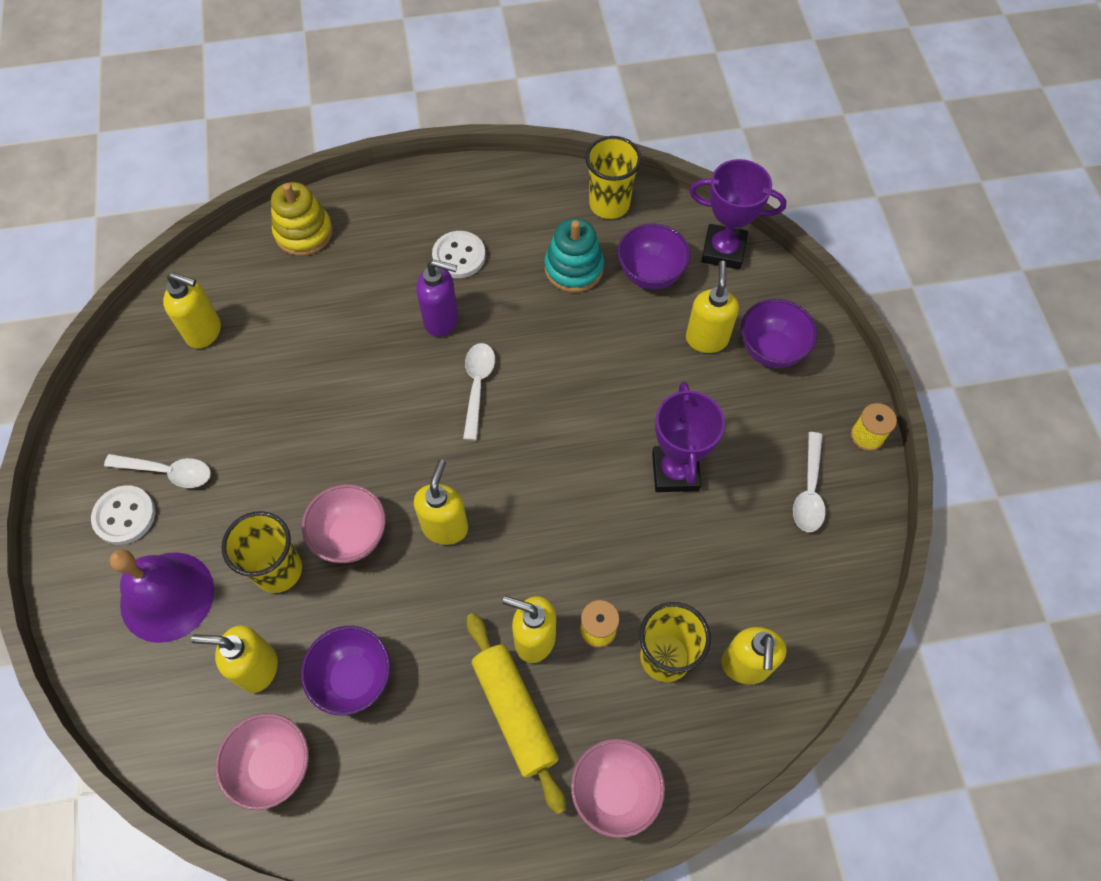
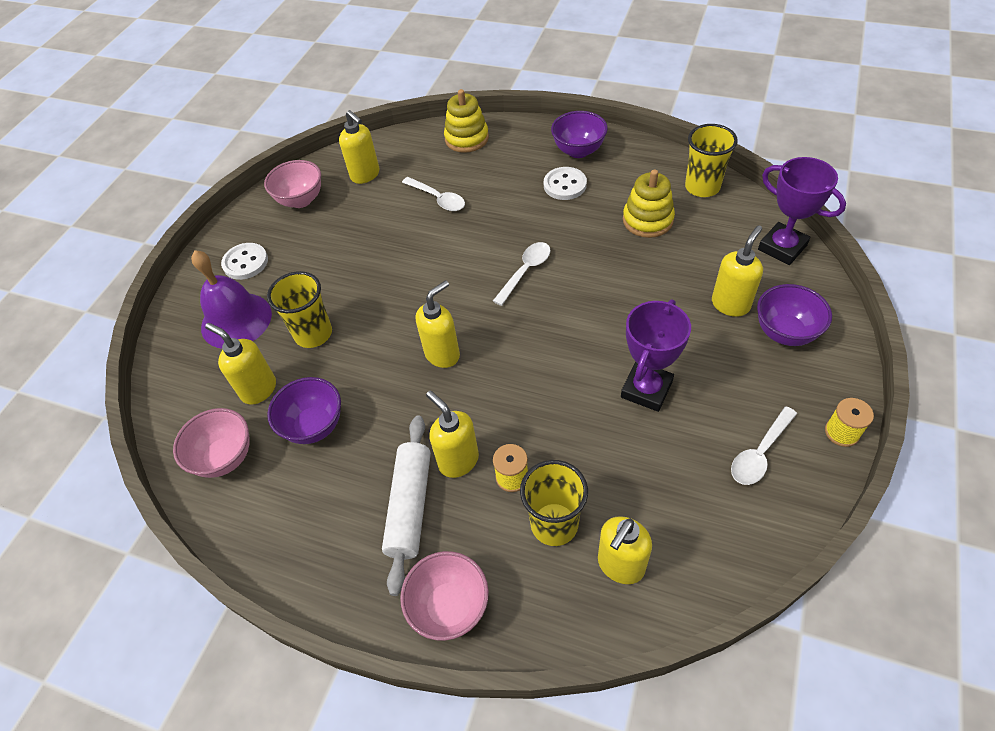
camera: 35 degrees right, 10 degrees down
(168, 472) = (288, 247): white spoon -> white spoon (438, 199)
(351, 536) = (374, 333): pink bowl -> pink bowl (301, 200)
(442, 320) = (526, 221): purple soap dispenser -> none
(515, 712) = (410, 506): yellow rolling pin -> white rolling pin
(574, 268) = (647, 220): turquoise stacking toy -> yellow stacking toy
(650, 274) = (708, 243): purple bowl -> purple bowl (578, 151)

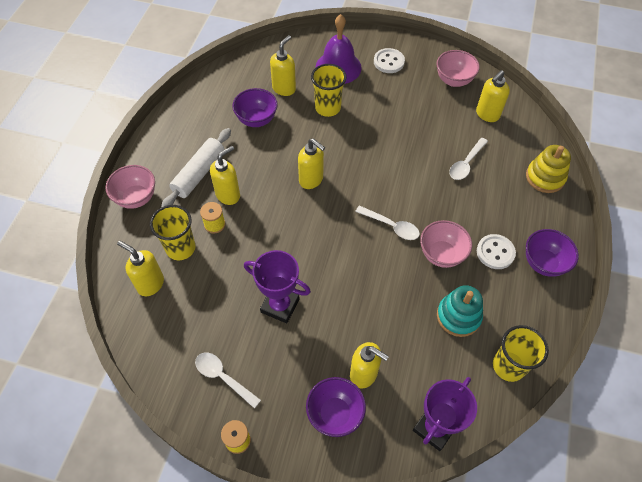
camera: 80 degrees right, 5 degrees up
(225, 457) = (237, 83): pink bowl -> pink bowl (441, 254)
(410, 506) = (199, 173): white rolling pin -> white rolling pin turned 60 degrees counterclockwise
(647, 220) = (458, 316): yellow stacking toy -> turquoise stacking toy

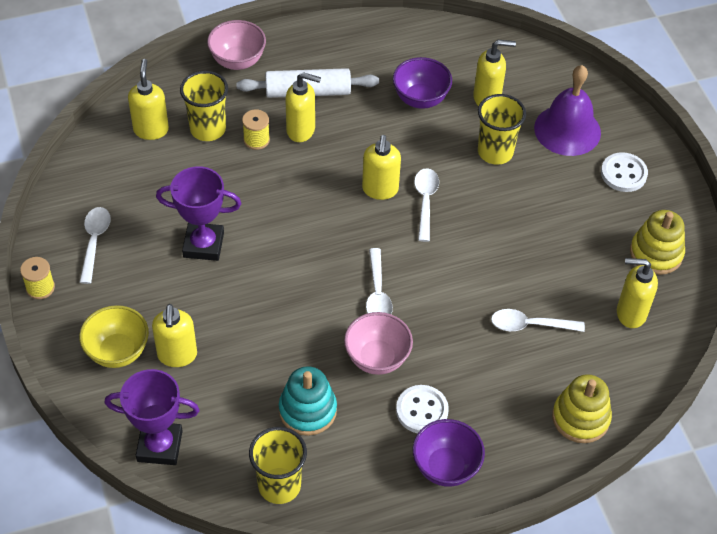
camera: 55 degrees right, 5 degrees down
(280, 305) = (203, 245): purple trophy -> purple trophy turned 75 degrees counterclockwise
(335, 414) = (117, 352): purple bowl -> yellow bowl
(338, 162) = (425, 201): none -> white spoon
(453, 80) = (656, 253): pink bowl -> yellow stacking toy

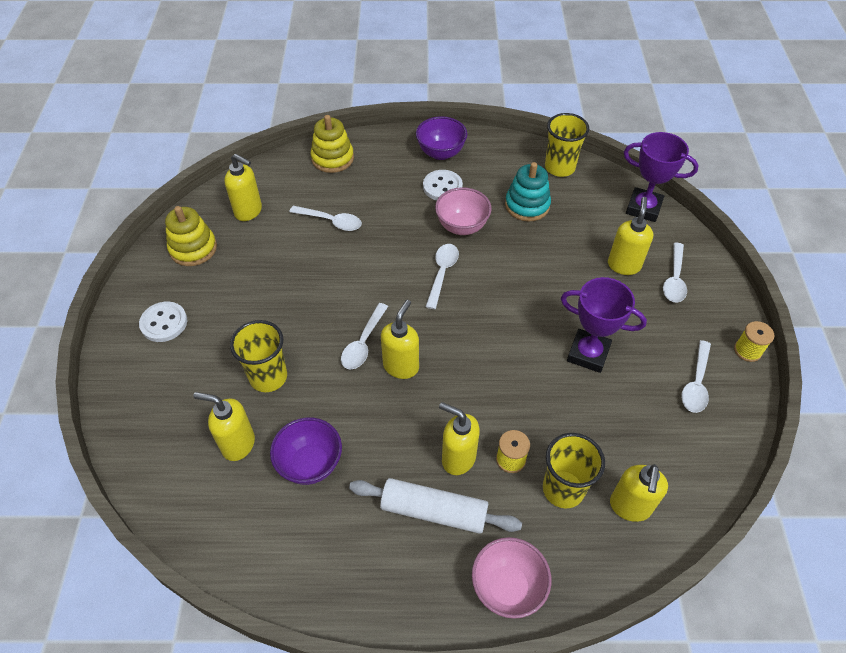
camera: 160 degrees left, 0 degrees up
(117, 352) = (674, 279): yellow bowl -> white spoon
(567, 130) = (182, 382): purple bell -> none

